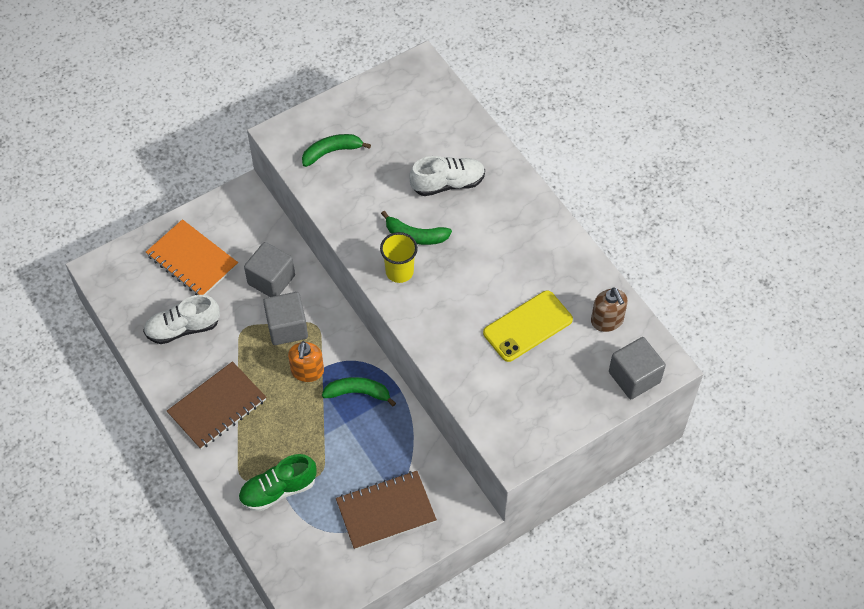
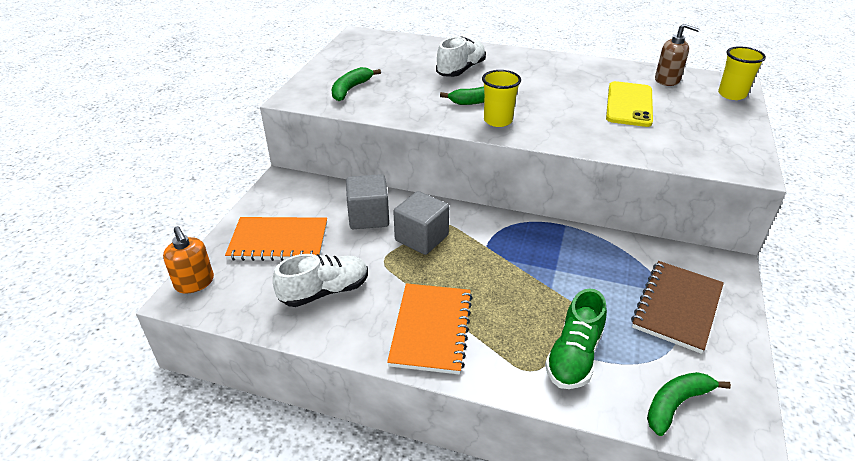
camera: 40 degrees left, 20 degrees down
(183, 328) = (325, 291): white shoe -> white shoe turned 150 degrees counterclockwise
(217, 407) = (431, 329): brown notebook -> orange notebook
(307, 371) = (477, 255): orange soap dispenser -> orange soap dispenser (194, 283)
(358, 393) = (537, 245): green banana -> green banana (676, 404)
(634, 377) = (731, 94): grey cube -> yellow cup

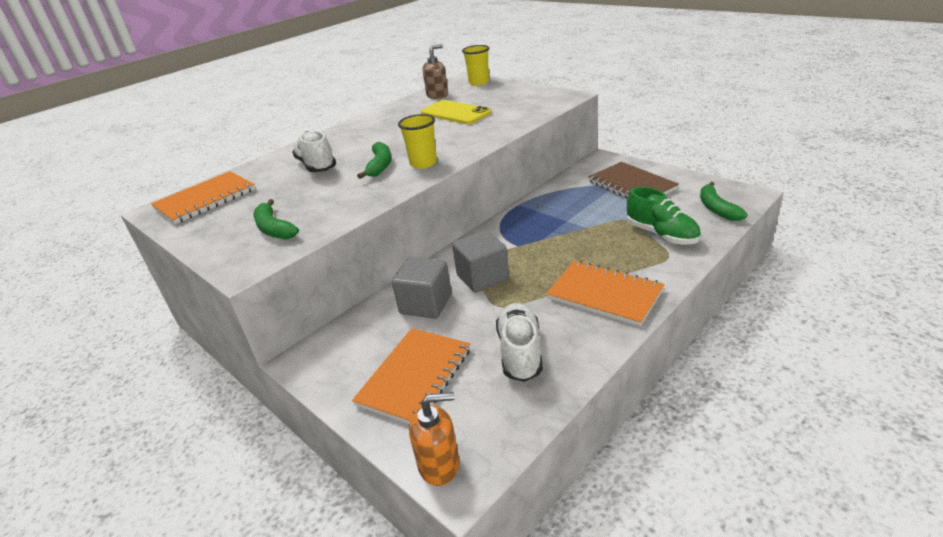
camera: 60 degrees left, 5 degrees down
(381, 46) = (205, 199): none -> orange notebook

